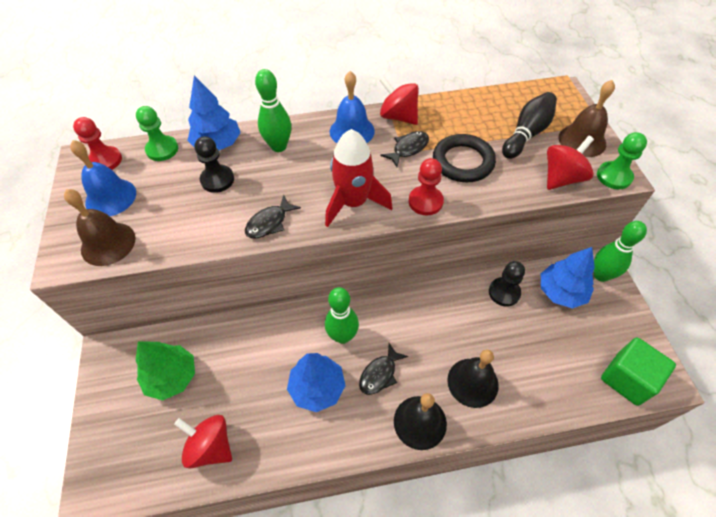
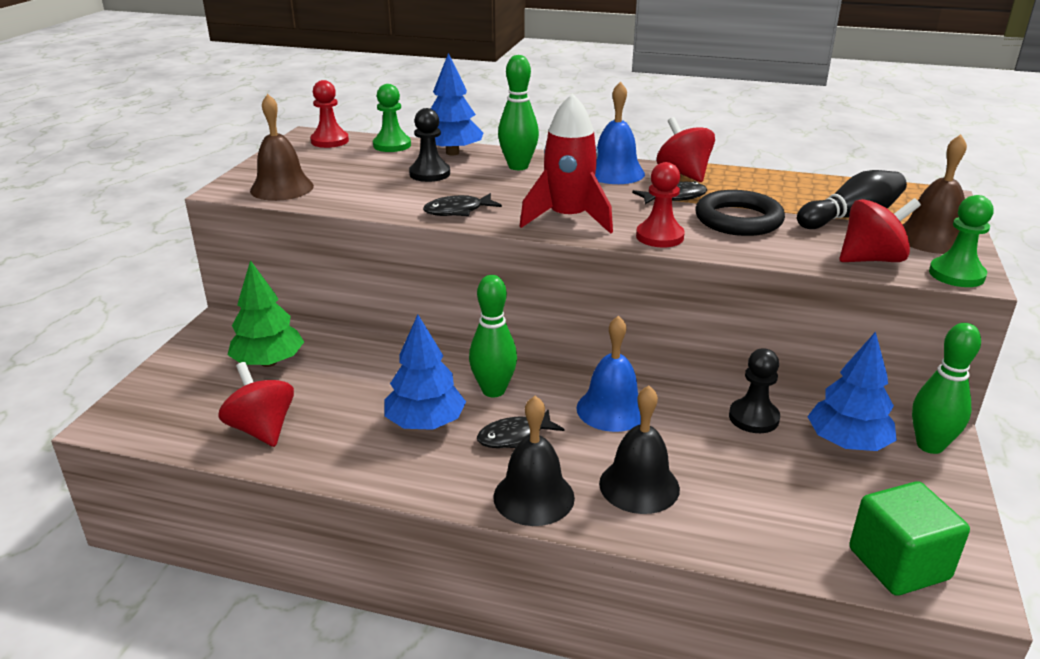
camera: 25 degrees right, 25 degrees down
(111, 197) = (312, 162): blue bell -> blue bell (612, 409)

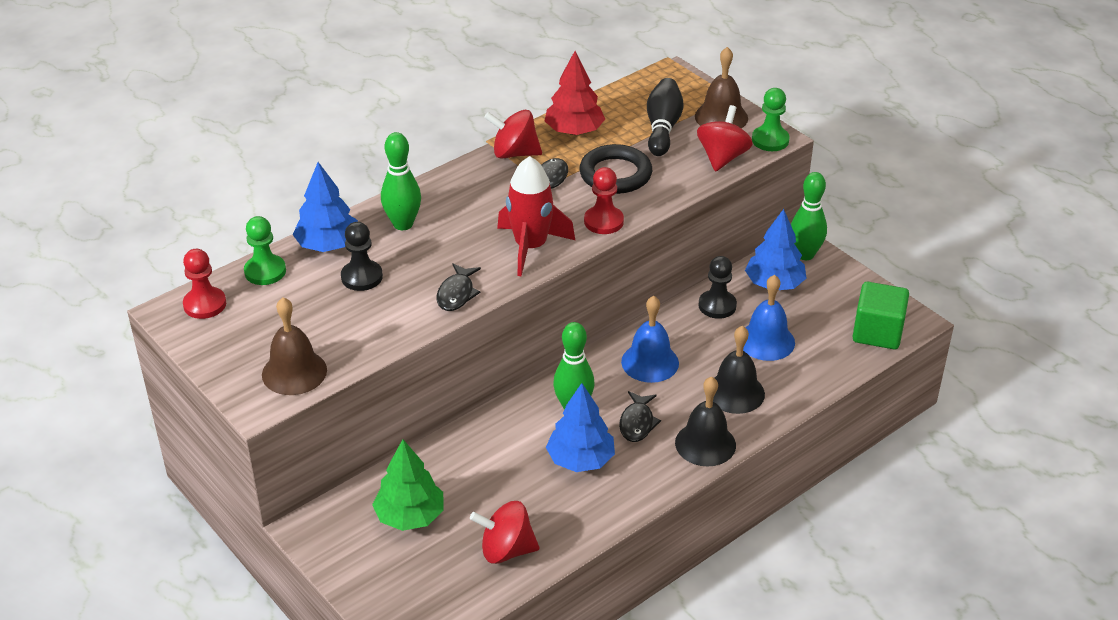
camera: 55 degrees left, 10 degrees up
(615, 173) = (473, 183): blue bell -> blue bell (766, 341)
(762, 185) = (574, 131): none -> red tree

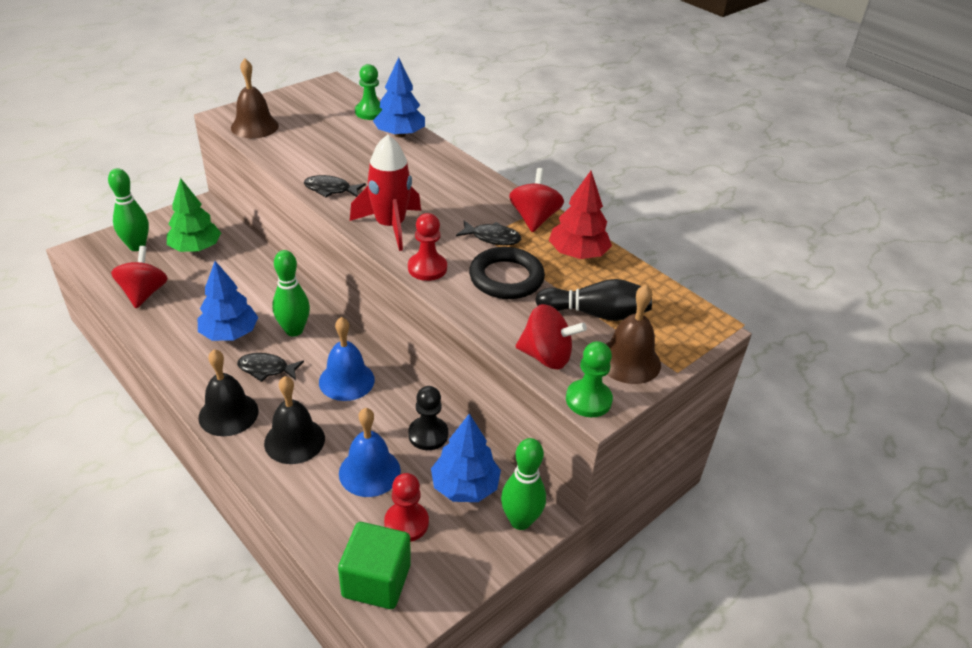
camera: 85 degrees right, 0 degrees up
(205, 304) = (336, 93): red pawn -> red pawn (406, 523)
(362, 277) = (358, 149): black pawn -> none
(403, 224) = (425, 165): green bowling pin -> green bowling pin (137, 246)

